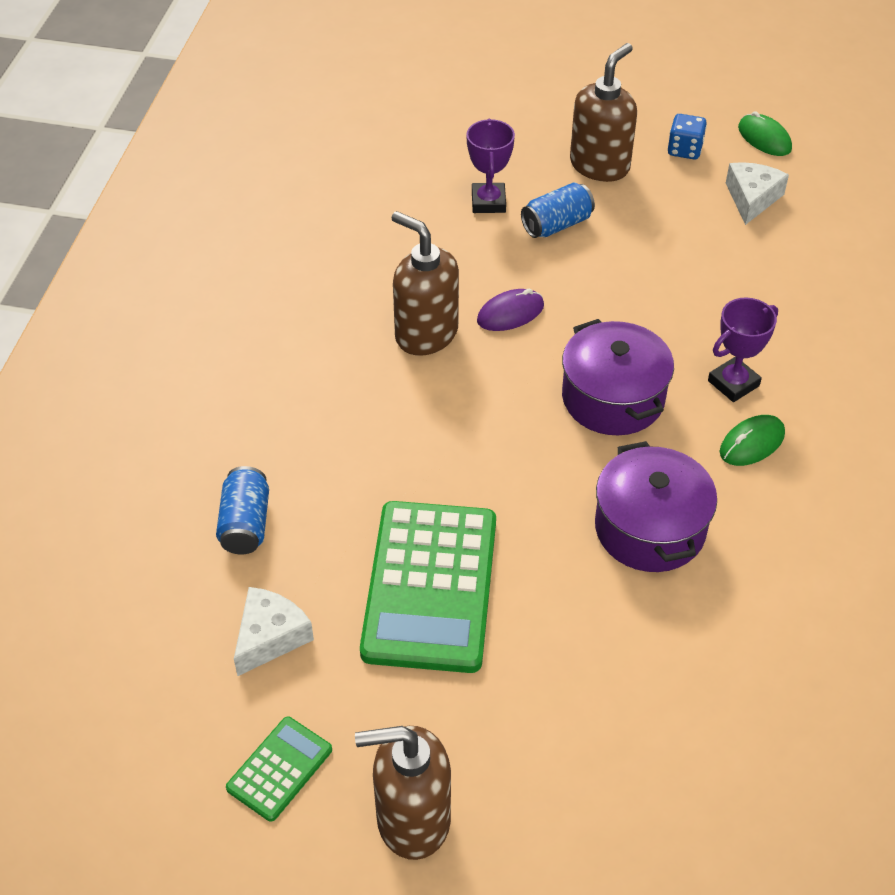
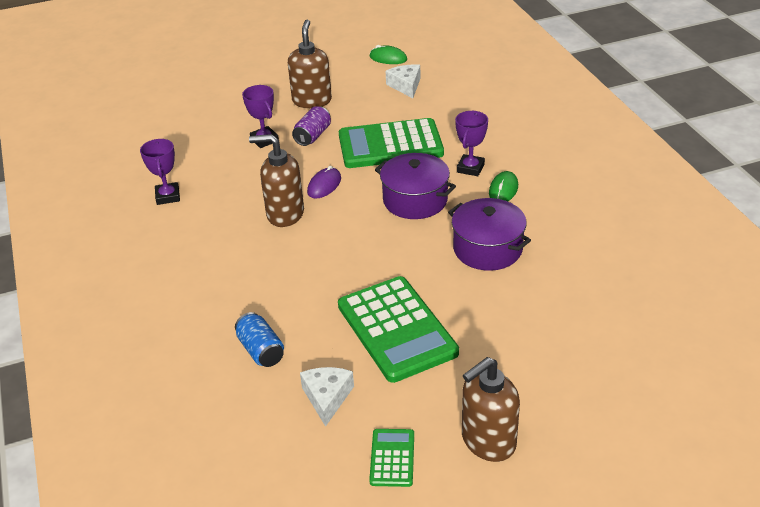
camera: 30 degrees left, 10 degrees down
(305, 235) = (168, 196): none -> purple trophy
(557, 225) = (313, 136): blue can -> purple can
(650, 290) = (390, 145): none -> green calculator
(684, 150) = (351, 77): blue dice -> none

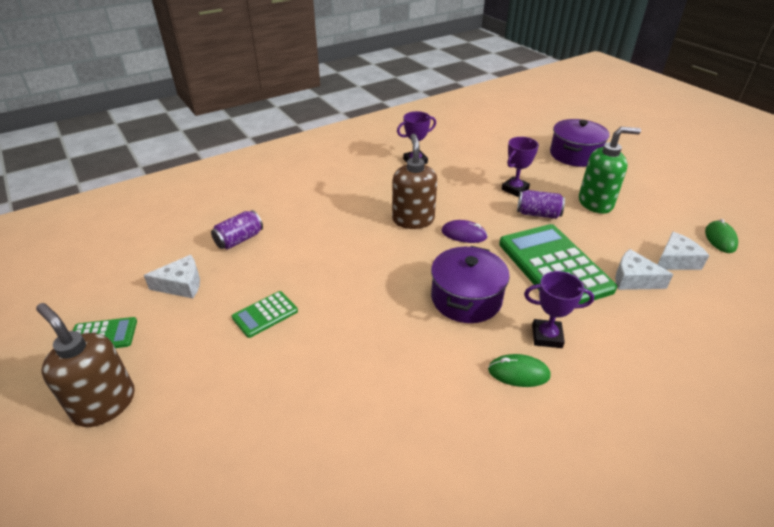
camera: 75 degrees right, 0 degrees up
(261, 350) = (239, 240): blue can -> purple can
(312, 101) = (595, 203): brown soap dispenser -> green soap dispenser
(397, 329) = (265, 314): green calculator -> green calculator, size x0.47
(420, 111) = (633, 279): none -> white cheese
(487, 249) = (400, 370): purple pot -> purple pot (575, 155)

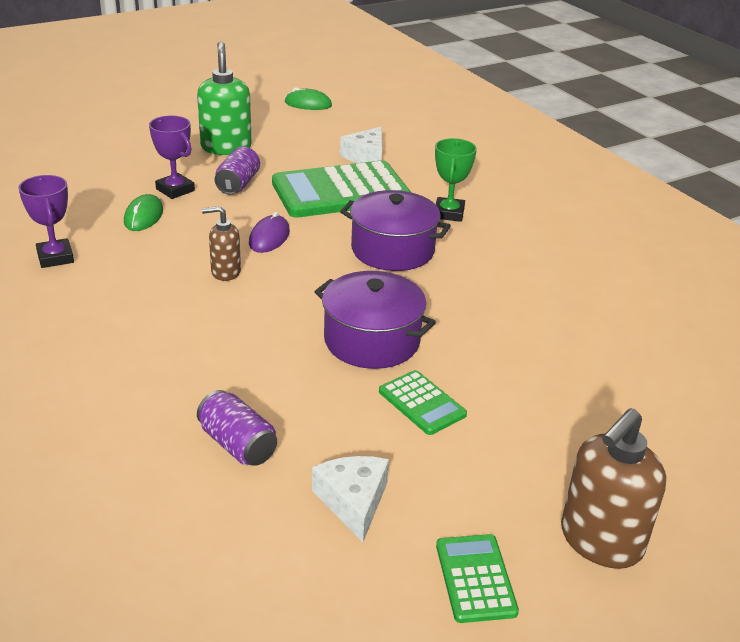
camera: 90 degrees left, 5 degrees down
(413, 220) = (225, 272): brown soap dispenser -> brown soap dispenser, size x0.59
(518, 373) = (498, 235): green mouse -> green mouse (143, 216)
(547, 336) = (449, 213): purple trophy -> green trophy
(575, 155) = (106, 138): purple pot -> purple pot (372, 340)
(675, 260) = (339, 131): white cheese -> none

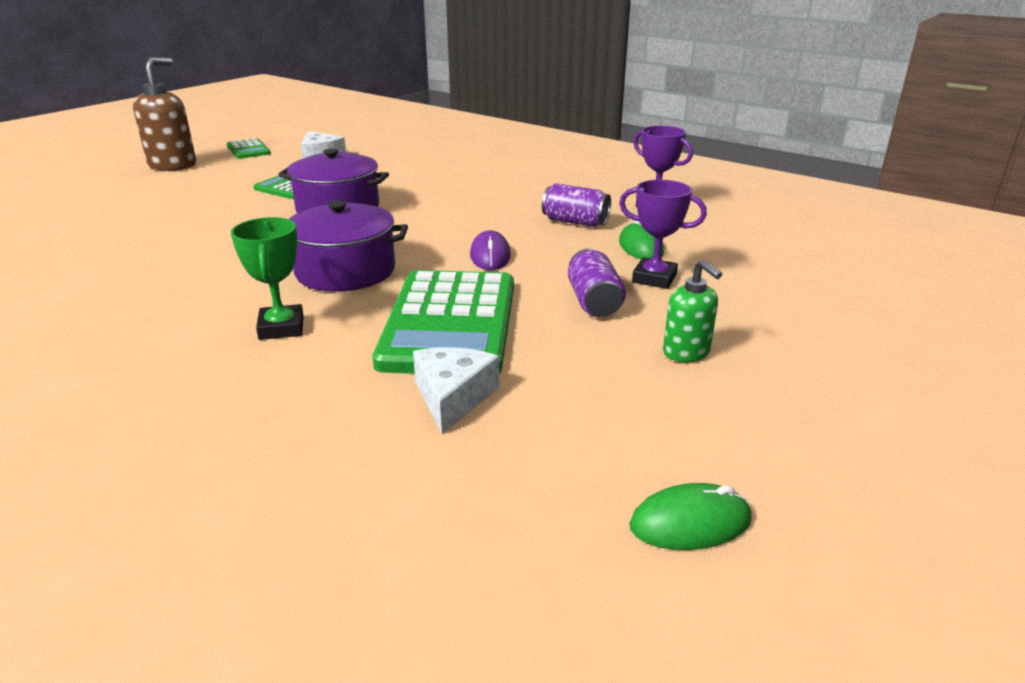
camera: 160 degrees right, 5 degrees down
(225, 272) = (501, 224): brown soap dispenser -> none
(226, 147) = (686, 353): green soap dispenser -> green soap dispenser, size x0.59
(237, 445) = (401, 161): purple can -> purple can (575, 222)
(341, 192) = (450, 323): green calculator -> green calculator turned 135 degrees clockwise

